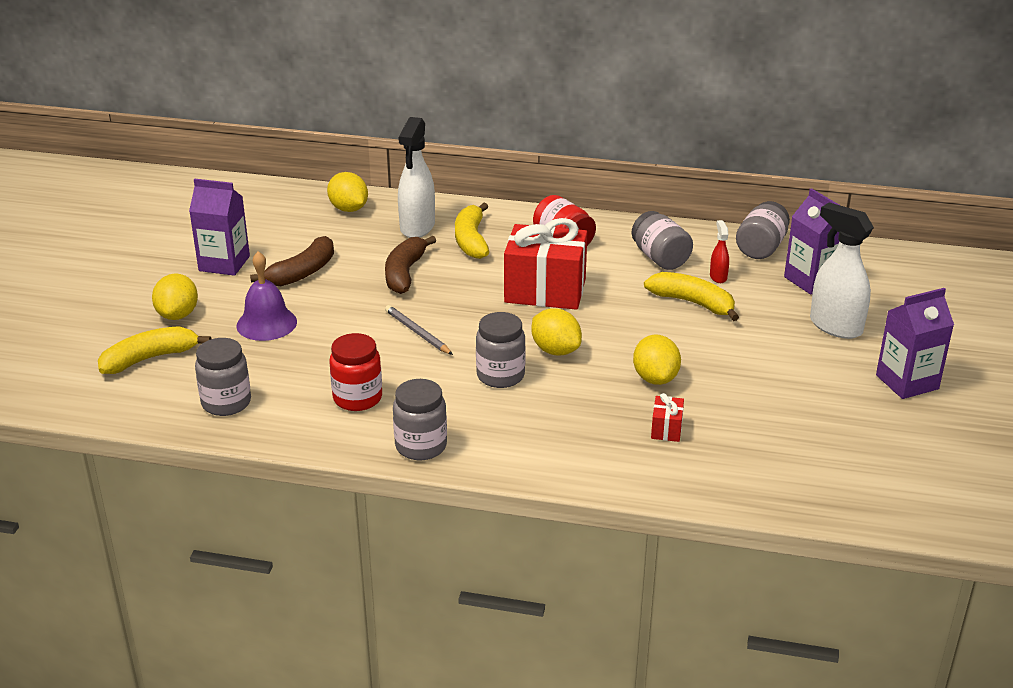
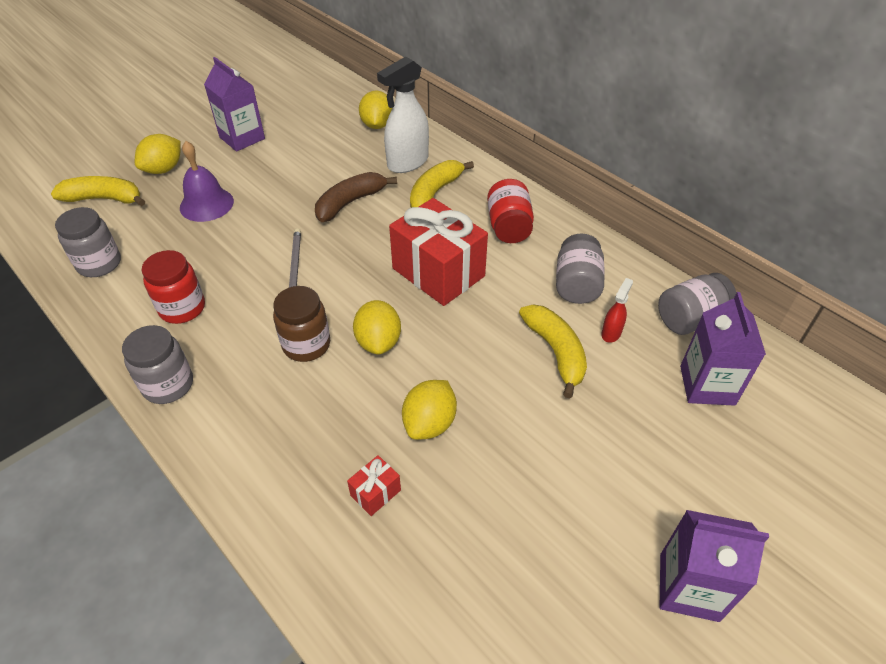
camera: 35 degrees right, 15 degrees up
(302, 273) = (281, 169): brown banana -> none
(500, 376) = (306, 345): grey jar -> brown jar
(835, 326) = (676, 459): white spray bottle -> none

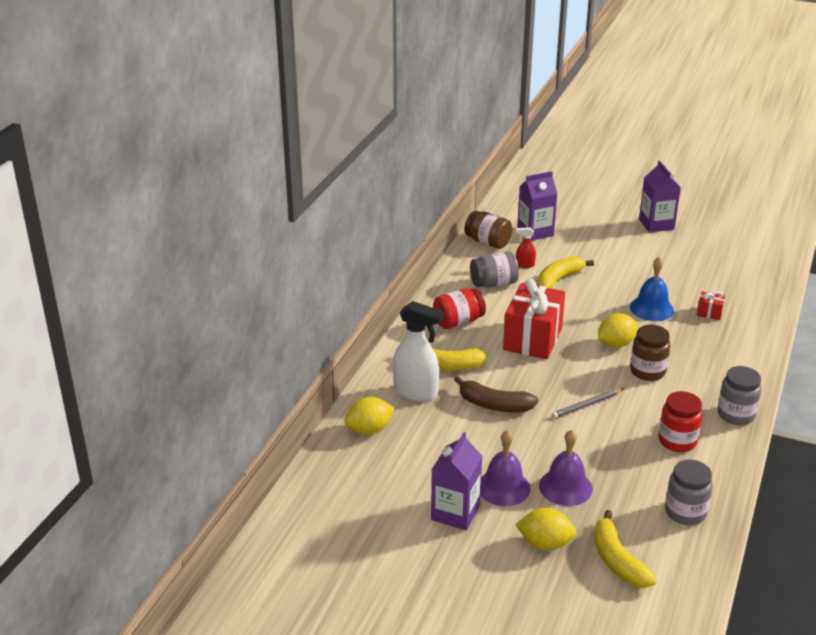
camera: 115 degrees left, 15 degrees down
(242, 170) = (503, 487): none -> purple bell
(429, 423) = (651, 308): yellow lemon -> blue bell
(690, 319) = (488, 242): grey jar -> brown jar

